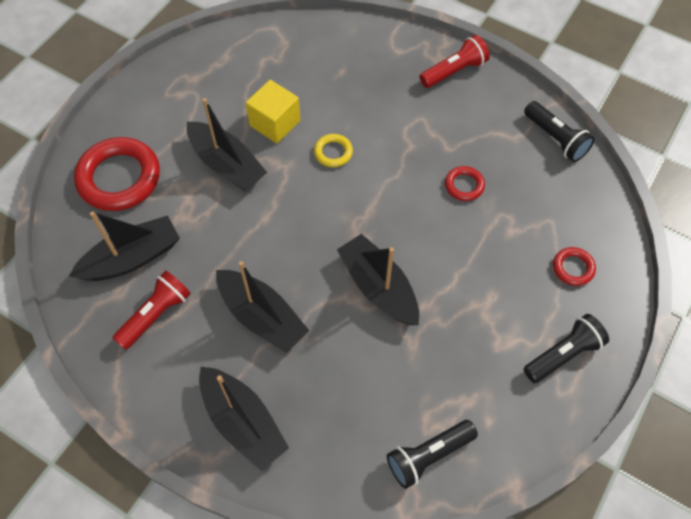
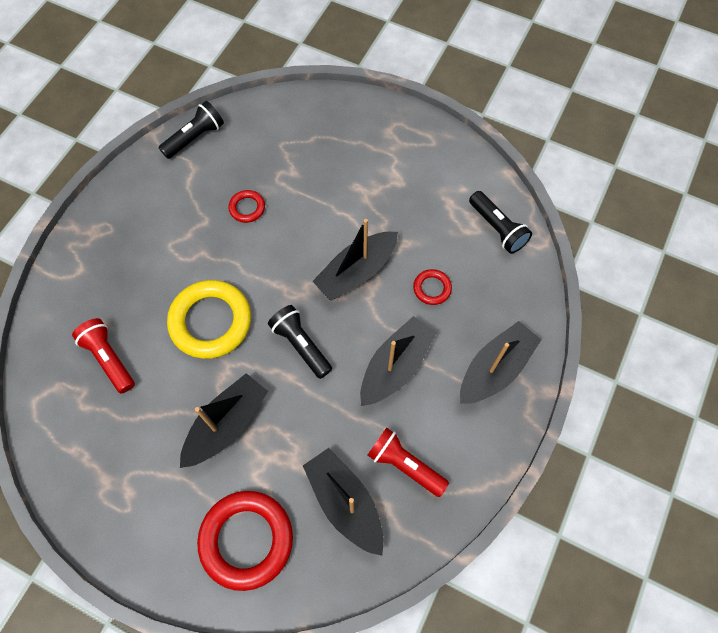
camera: 95 degrees left, 5 degrees up
(275, 123) = (173, 382): yellow cube -> none
(333, 152) = (211, 322): yellow ring -> yellow ring, size x2.12
(454, 71) = (111, 218): red flashlight -> red flashlight (109, 359)
(563, 354) = (402, 140): black flashlight -> black flashlight (301, 345)
(573, 268) = (325, 130): red ring -> red ring (432, 288)

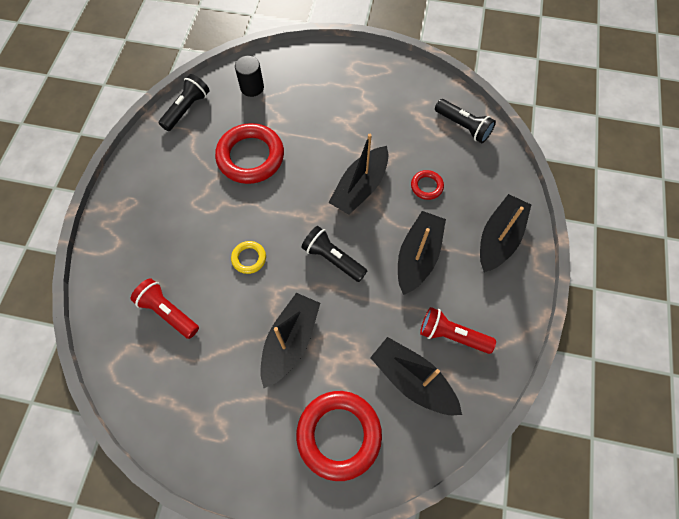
camera: 15 degrees left, 0 degrees up
(211, 322) = (249, 258): yellow ring -> yellow ring, size x0.47
(247, 208) = (250, 157): red ring -> red ring, size x2.12
(273, 128) = (252, 87): none -> black cylinder

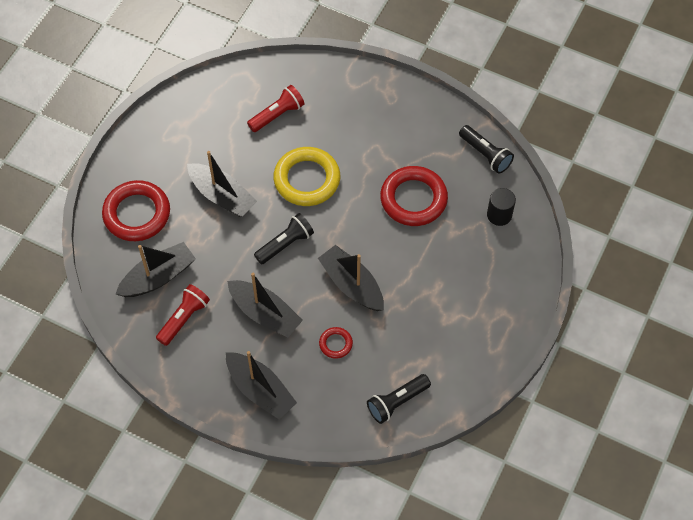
camera: 105 degrees right, 5 degrees down
(249, 258) = (307, 179): yellow ring -> yellow ring, size x2.12

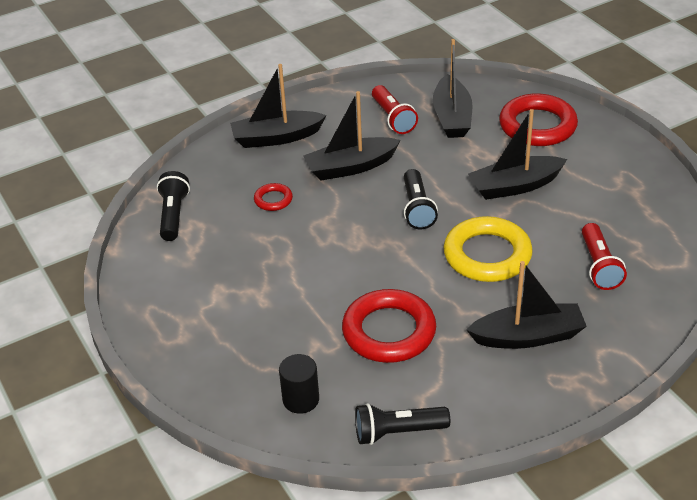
camera: 125 degrees right, 20 degrees down
(352, 284) = (326, 236): black boat -> black boat (528, 336)

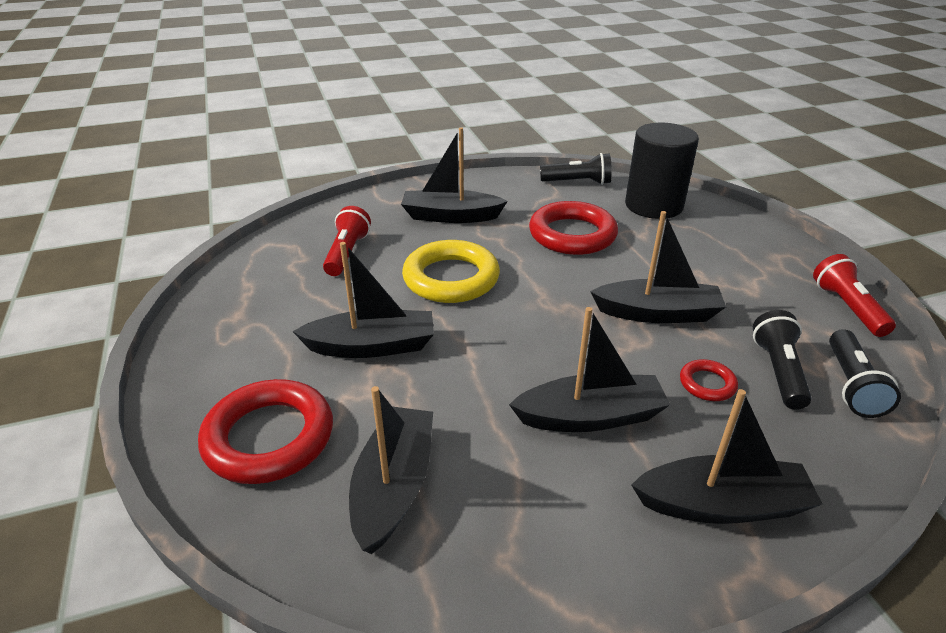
camera: 170 degrees left, 5 degrees down
(301, 399) = (653, 205): black cylinder -> black cylinder, size x1.89
(304, 250) = (657, 313): none -> black boat
(393, 118) = (499, 507): red flashlight -> red flashlight (847, 307)
(417, 208) = (509, 339): black flashlight -> black flashlight (778, 371)

